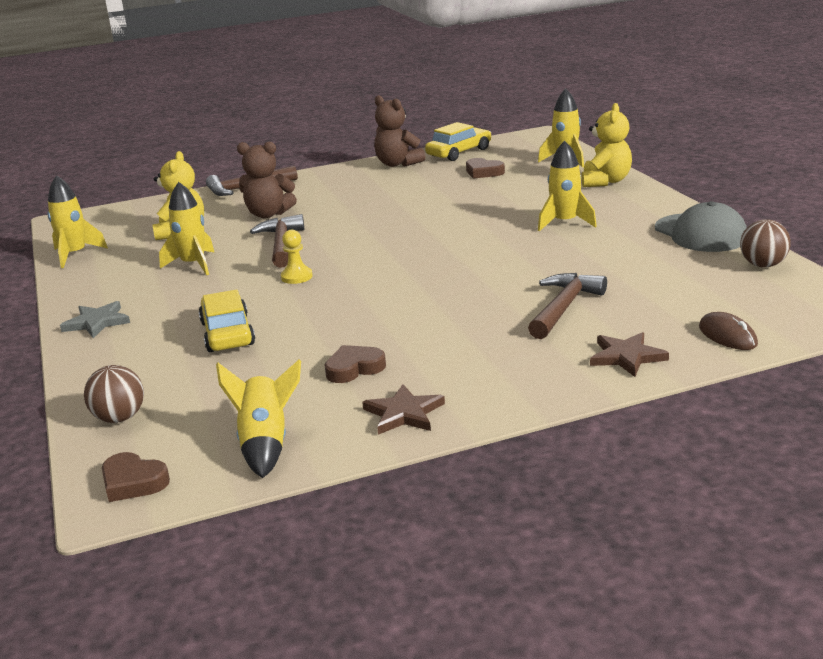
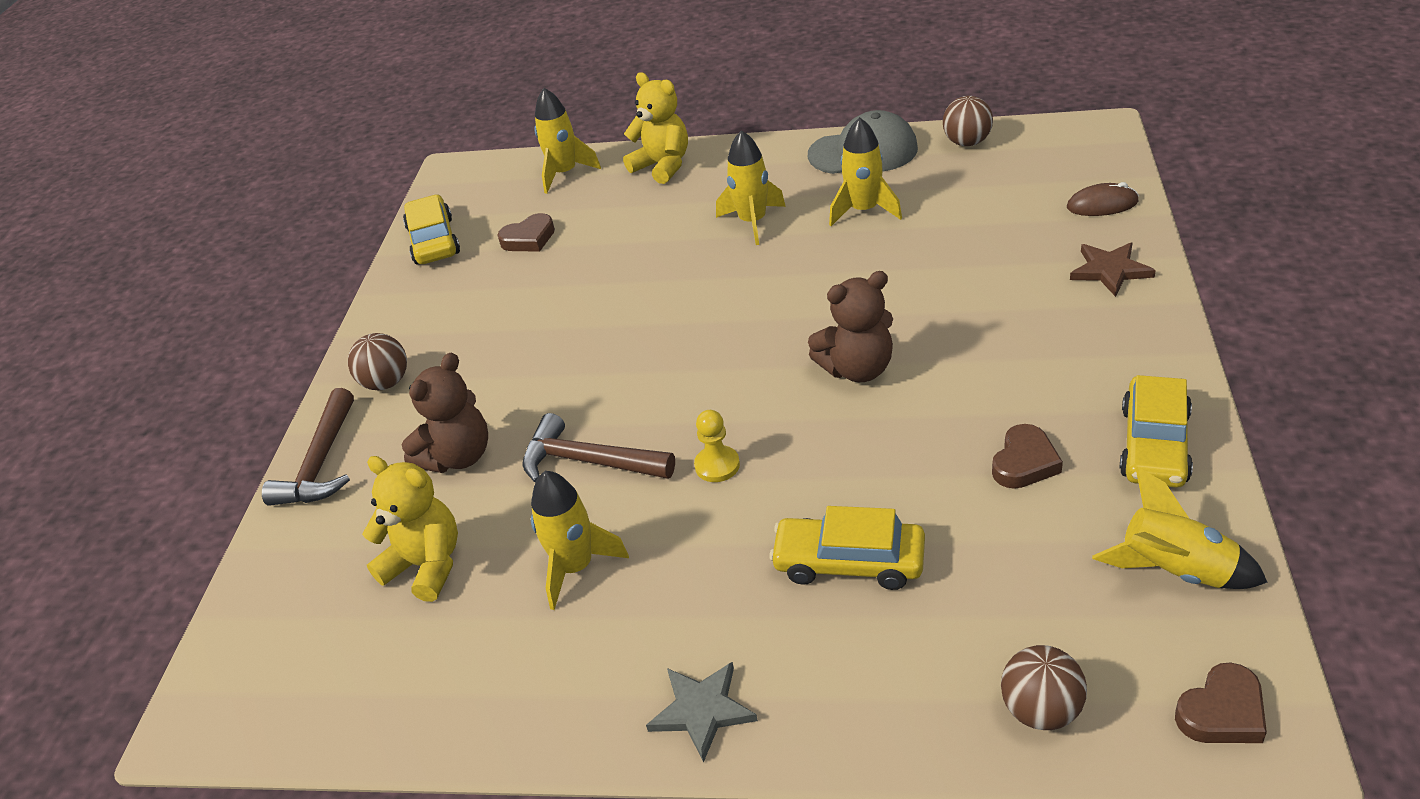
camera: 60 degrees left, 15 degrees up
(75, 255) = (386, 720): yellow rocket -> yellow rocket (864, 210)
(320, 181) = (386, 383): none -> brown ball
(354, 368) = (1024, 462): brown heart -> brown heart turned 150 degrees counterclockwise
(397, 164) = (408, 299): brown teddy bear -> brown teddy bear (857, 369)
(404, 413) = (1154, 445): brown star -> yellow car
(564, 307) = (973, 279): brown hammer -> none

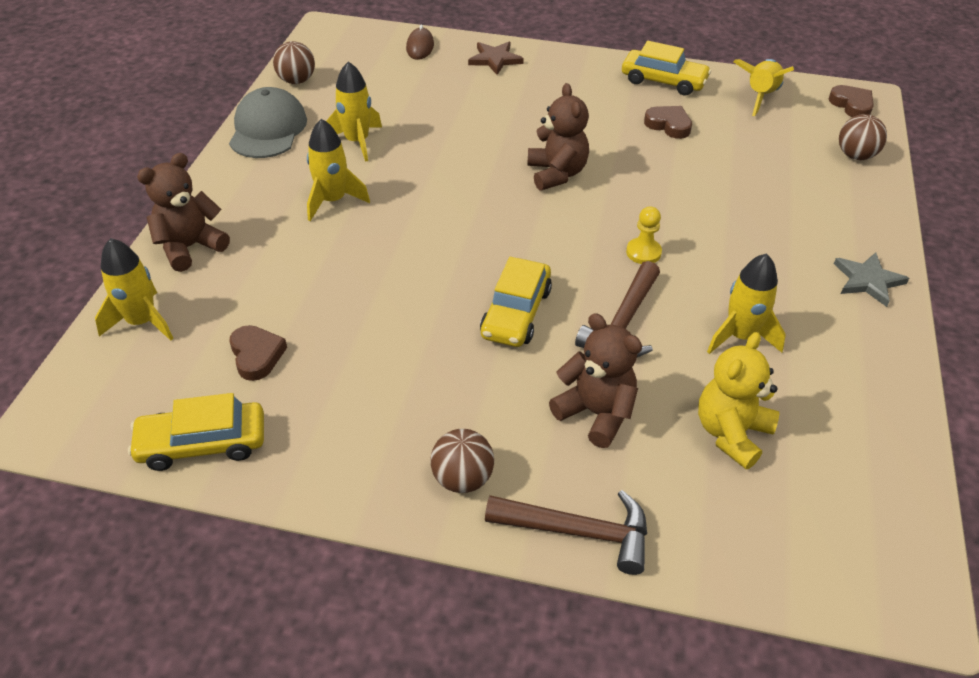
camera: 90 degrees left, 5 degrees up
(662, 166) = (190, 247): yellow teddy bear -> brown teddy bear
(849, 562) = (745, 204): yellow car -> yellow car (516, 313)

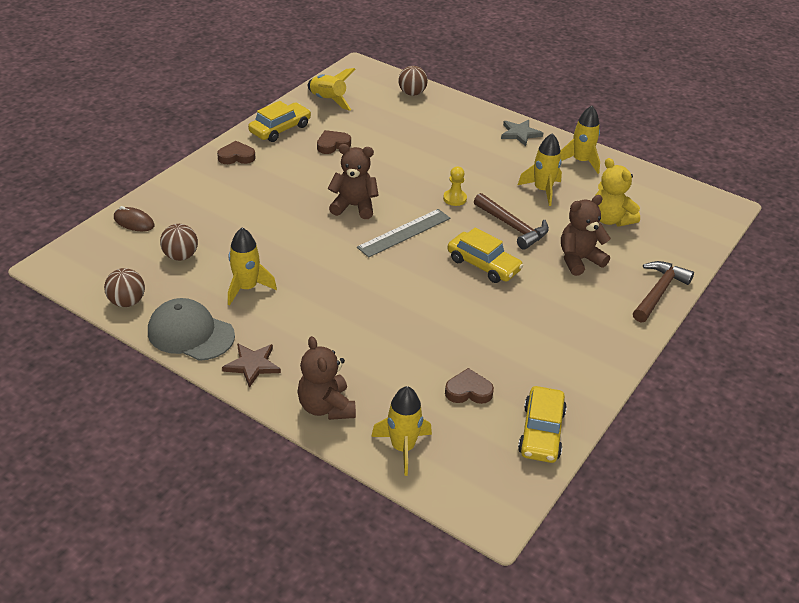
camera: 70 degrees left, 5 degrees down
(333, 201) = (316, 318): yellow rocket -> yellow rocket (581, 161)
(462, 479) = (609, 324): brown ball -> brown ball (181, 256)
(495, 59) = (188, 190): brown star -> brown star (252, 365)
(534, 227) = (404, 233): none -> grey ruler
(851, 105) = (362, 74): brown heart -> brown heart (236, 157)

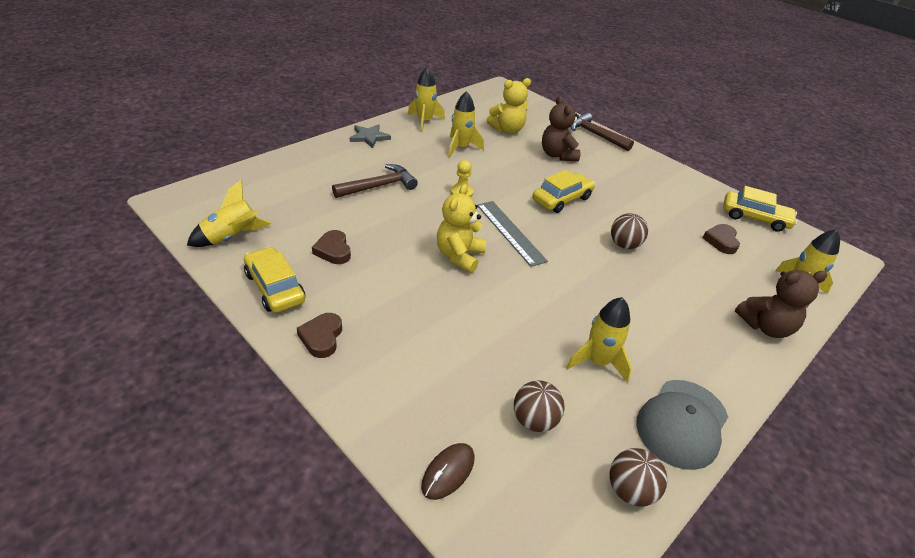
camera: 80 degrees left, 0 degrees up
(252, 365) = (722, 373): brown star -> none
(354, 206) = (459, 256): brown teddy bear -> yellow teddy bear
(412, 93) = (258, 177): brown ball -> brown ball (624, 245)
(512, 227) = (510, 173): brown hammer -> brown hammer (379, 186)

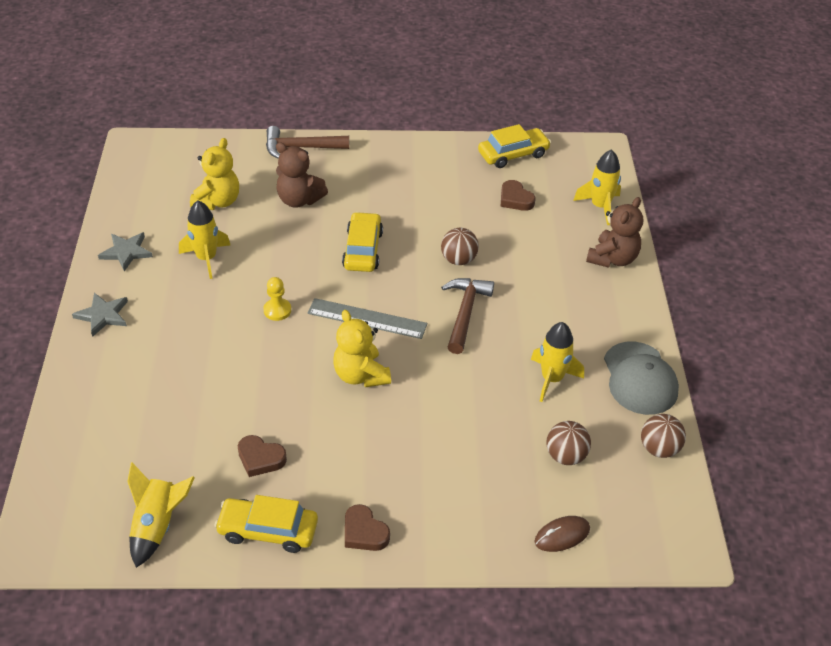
camera: 45 degrees left, 5 degrees up
(379, 186) = (199, 364): brown hammer -> brown hammer (465, 313)
(424, 121) = (126, 252): yellow rocket -> grey star
(448, 472) = (562, 535): brown mouse -> brown mouse turned 75 degrees clockwise

